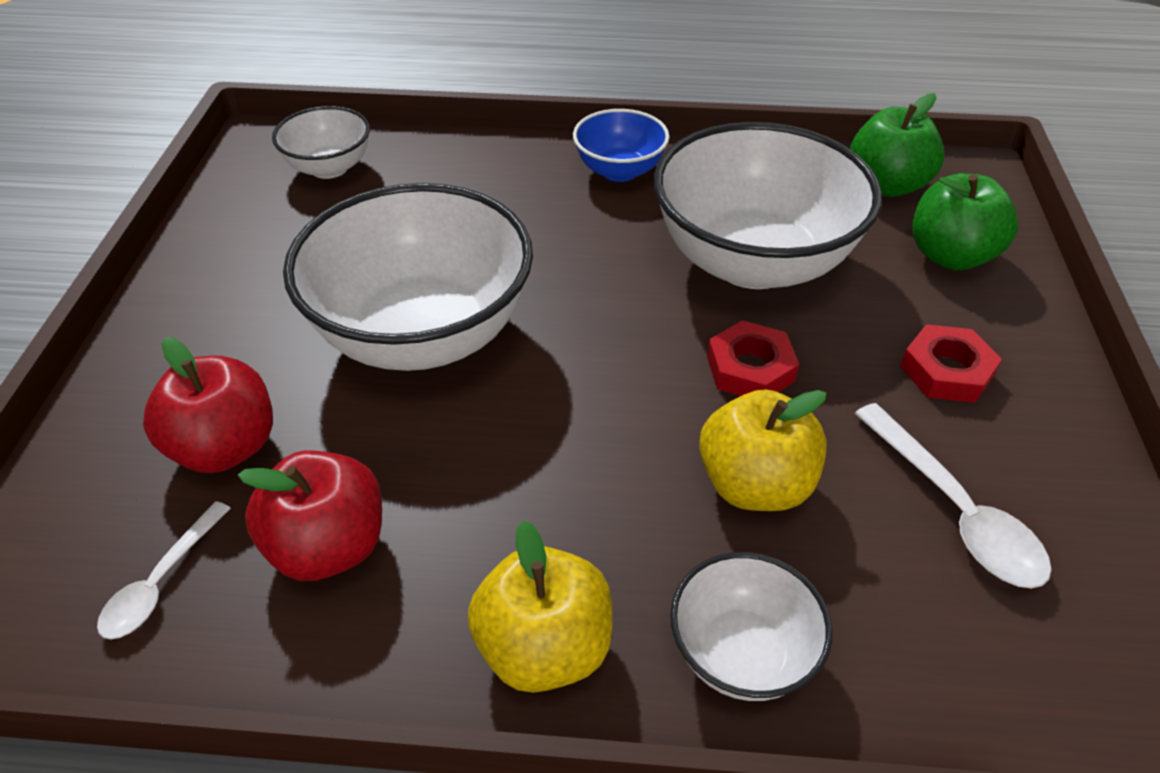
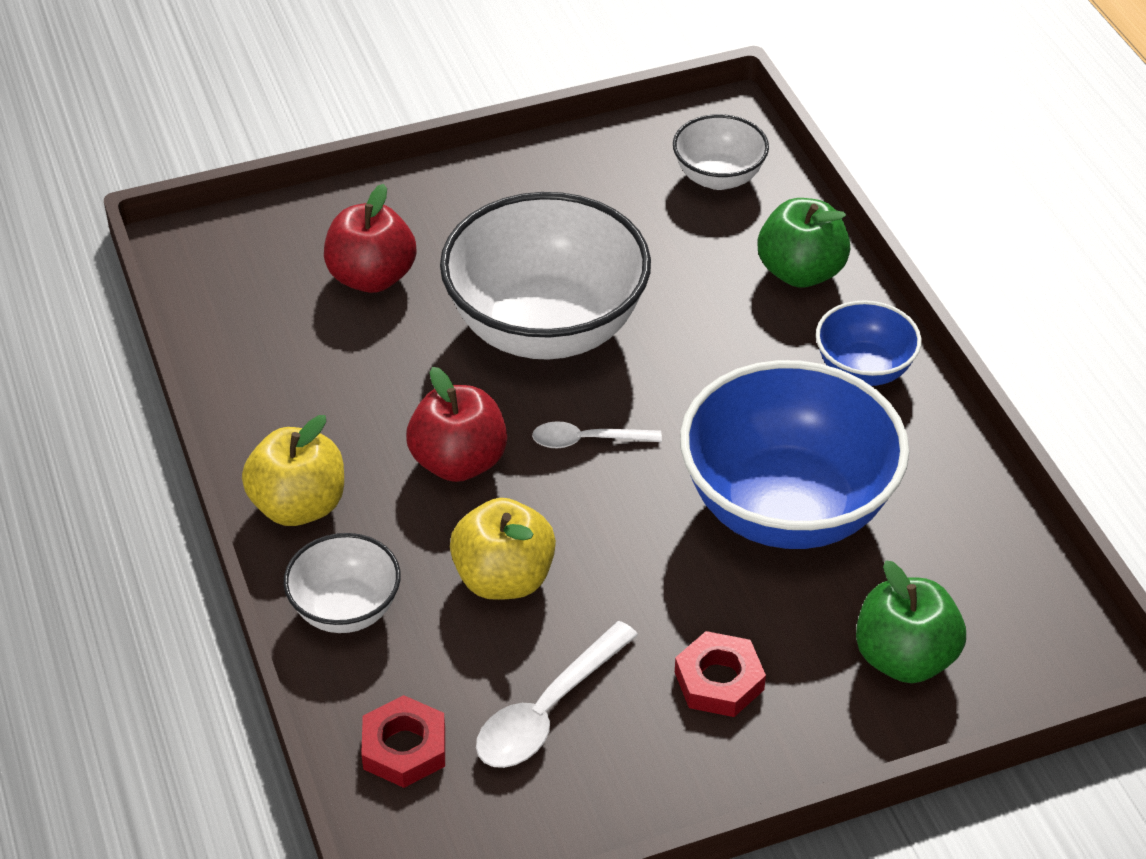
camera: 65 degrees right, 0 degrees up
(161, 582) = (252, 304): white spoon -> white spoon (586, 440)
(328, 547) = (320, 368): red apple -> red apple (459, 462)
(750, 368) = (635, 543): red nut -> red nut (404, 748)
(753, 261) = (786, 507): white bowl -> blue bowl
(886, 185) = (998, 584): green apple -> green apple (800, 272)

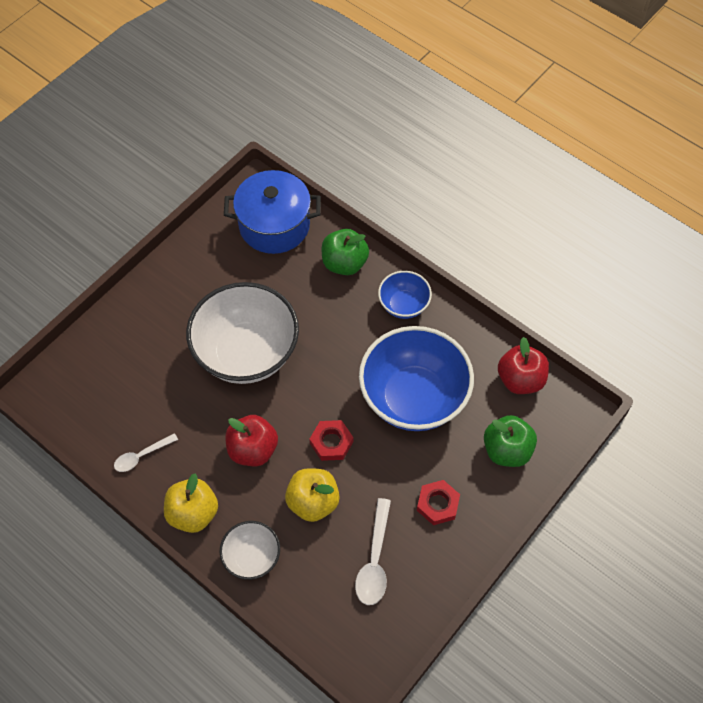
camera: 30 degrees left, 15 degrees up
(372, 277) = (143, 365): red apple -> red apple (520, 380)
(404, 748) = (324, 614): red nut -> red nut (331, 442)
(586, 440) = (304, 407): white spoon -> white spoon (141, 456)
(718, 177) = (274, 225): white bowl -> blue pot

